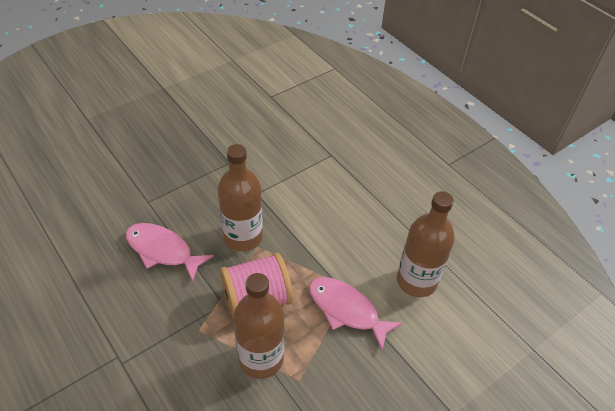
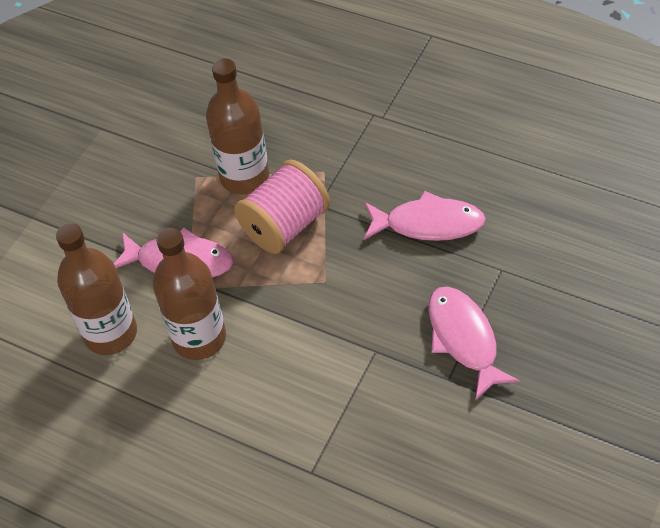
camera: 160 degrees right, 5 degrees up
(203, 176) = (464, 339): none -> pink fish
(243, 237) = (350, 284): brown bottle -> brown bottle (199, 338)

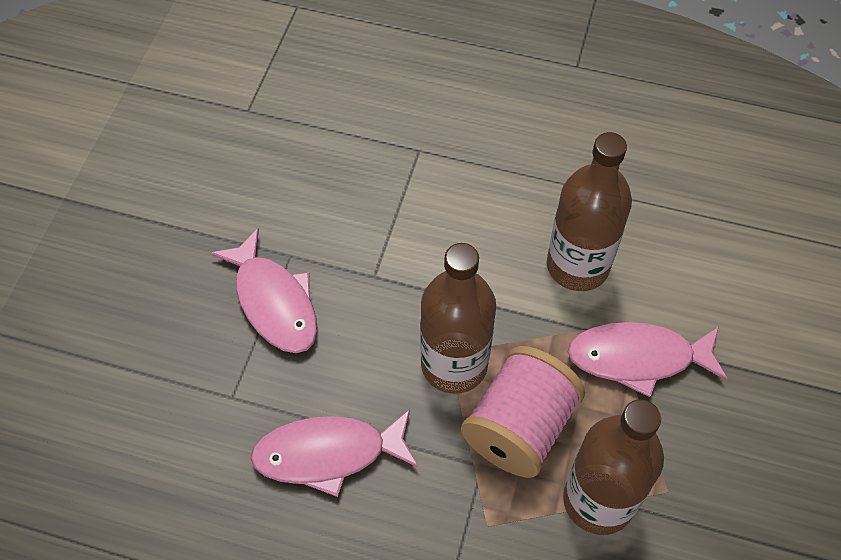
camera: 165 degrees right, 5 degrees up
(110, 333) = (681, 259): brown bottle -> brown bottle (454, 364)

